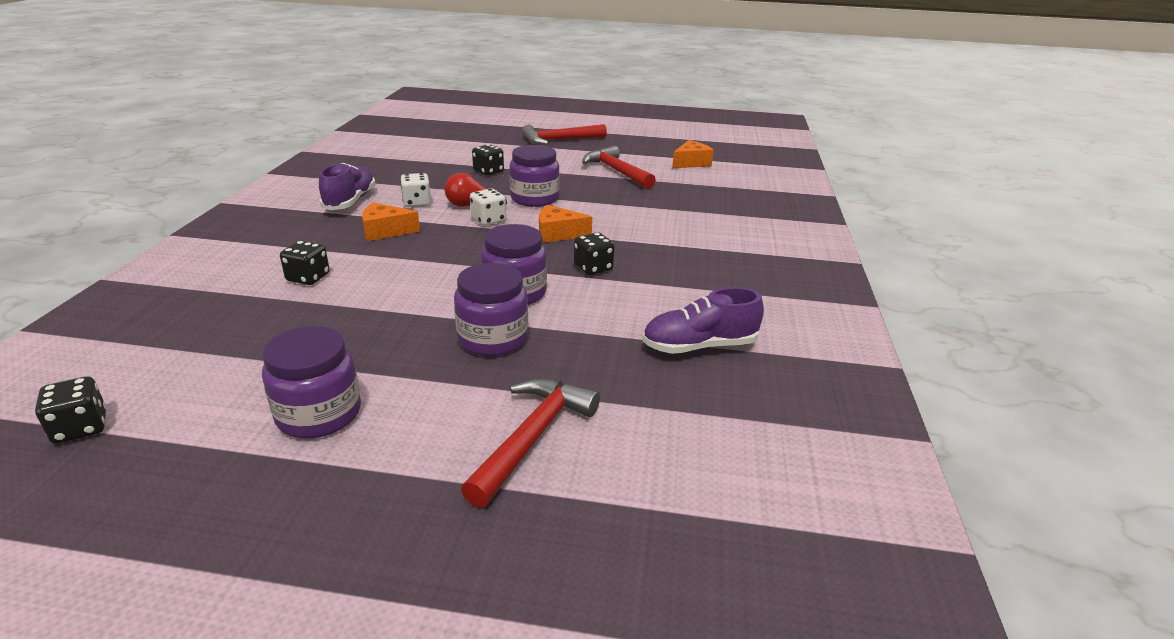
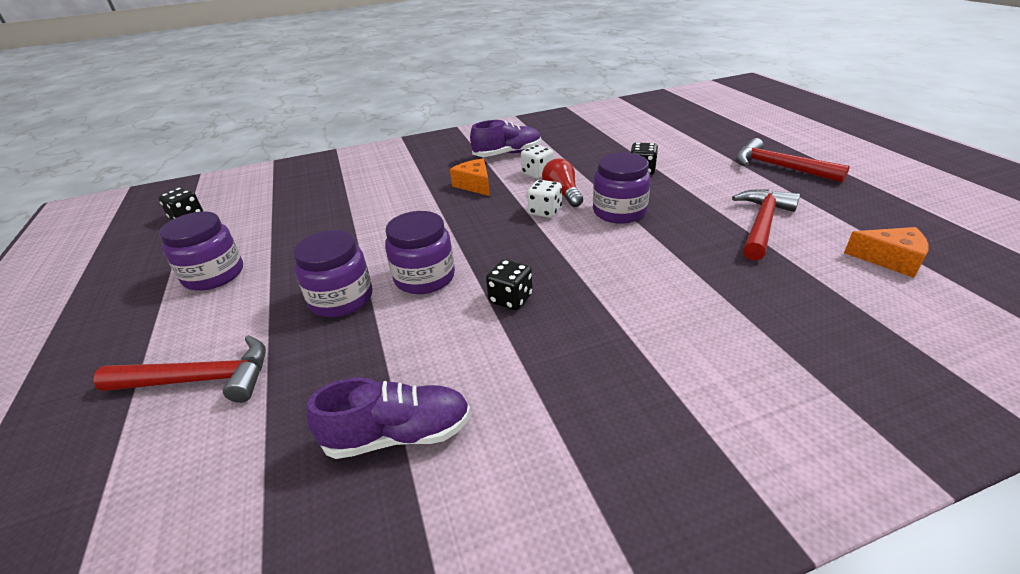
camera: 65 degrees right, 5 degrees up
(308, 277) = (381, 194): black dice -> none
(558, 234) = (560, 252): orange cheese -> none
(699, 346) = (399, 435): purple shoe -> purple shoe turned 120 degrees clockwise

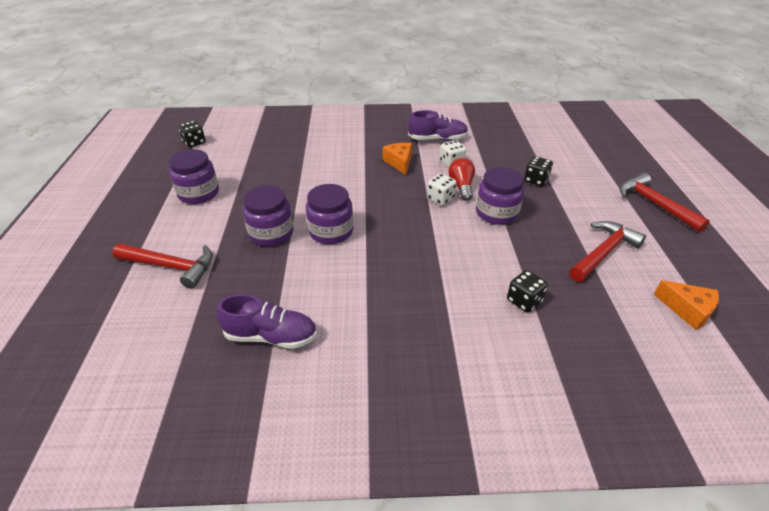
camera: 15 degrees right, 5 degrees up
(511, 299) = (381, 263): black dice -> black dice (524, 301)

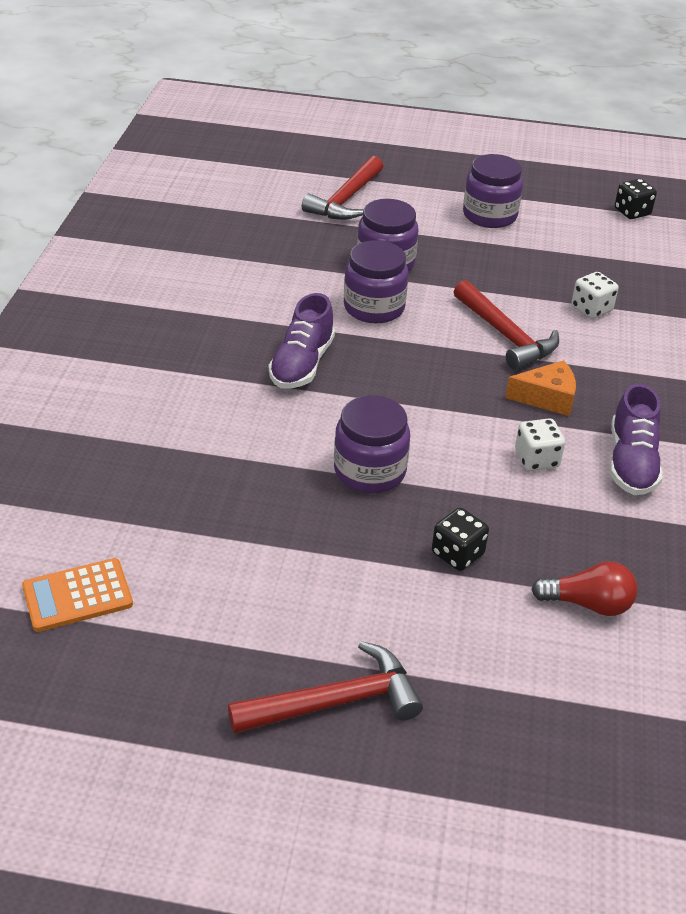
camera: 100 degrees right, 0 degrees up
(271, 336) = (212, 253): purple shoe -> purple shoe (302, 364)
(440, 199) = (426, 420): white dice -> white dice (591, 309)
(461, 186) = (456, 452): red light bulb -> red light bulb (588, 604)
(524, 301) = (174, 439): black dice -> none
(603, 252) = (231, 559): red hammer -> red hammer (506, 335)
(687, 310) = (77, 596): orange cheese -> orange calculator

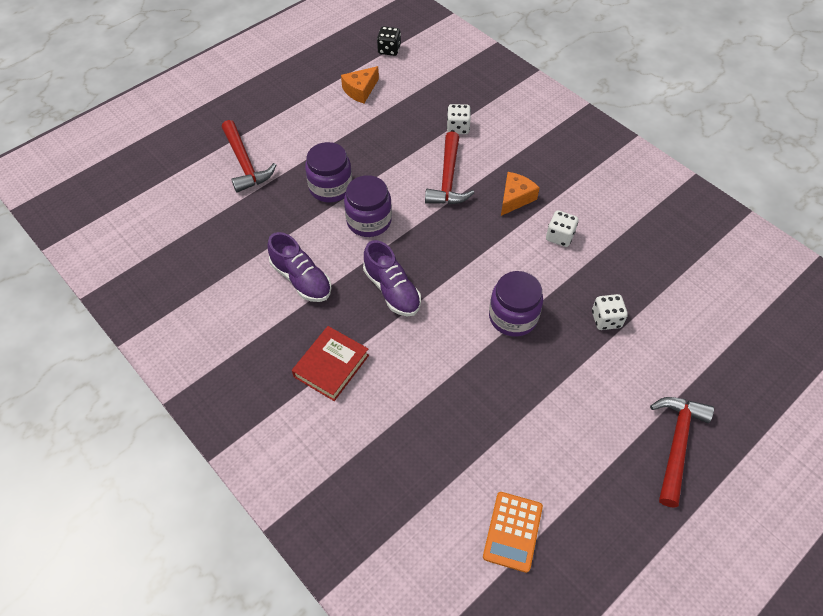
camera: 50 degrees left, 15 degrees up
(161, 367) = (331, 366): none -> red book
(457, 554) = (606, 319): black dice -> white dice
(489, 215) = (331, 109): purple jar -> none
(506, 335) = (448, 179): red hammer -> red hammer turned 90 degrees clockwise
(544, 221) = (360, 90): none -> orange cheese
(588, 604) = (677, 289): red light bulb -> none
(631, 463) = (591, 200): purple shoe -> purple shoe (301, 279)

